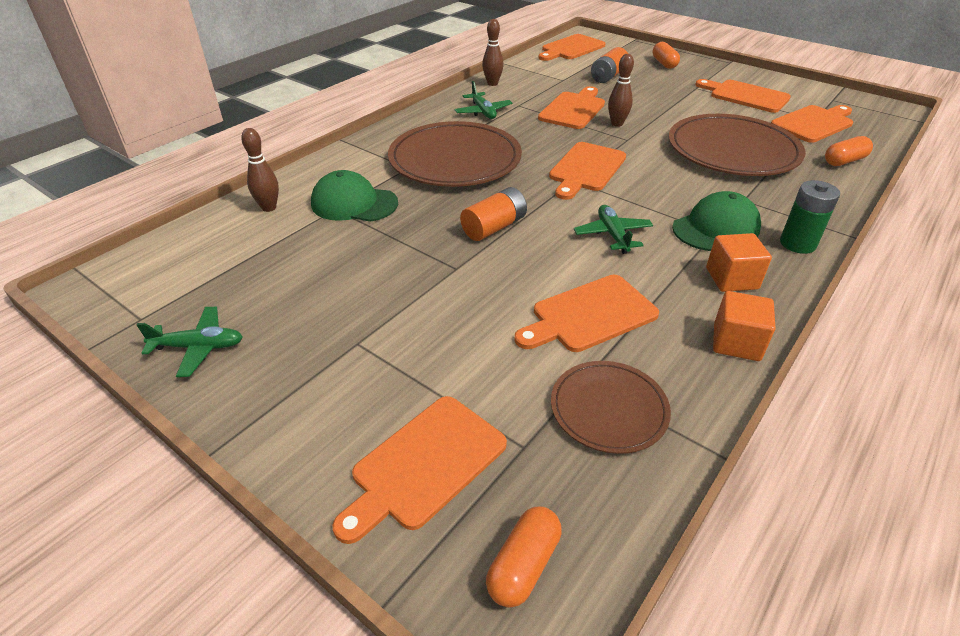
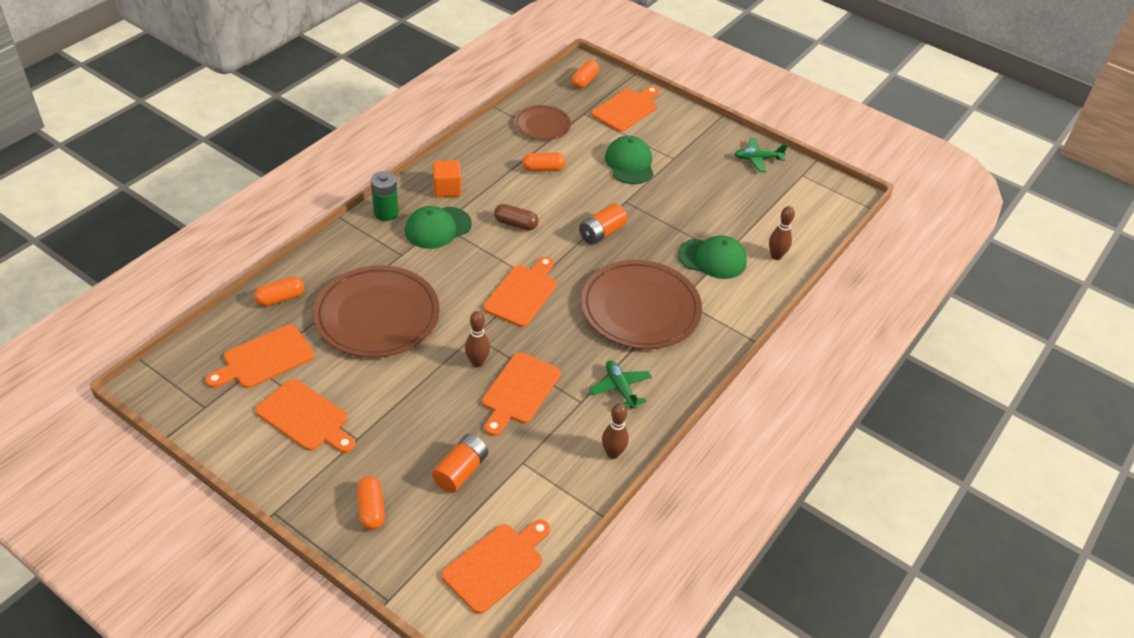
camera: 175 degrees right, 5 degrees up
(439, 330) = (629, 163): none -> green cap
(589, 315) = (543, 169): orange cutting board -> orange capsule
(612, 235) = (516, 224): green plane -> brown capsule
(736, 342) = (464, 152): orange cube -> none

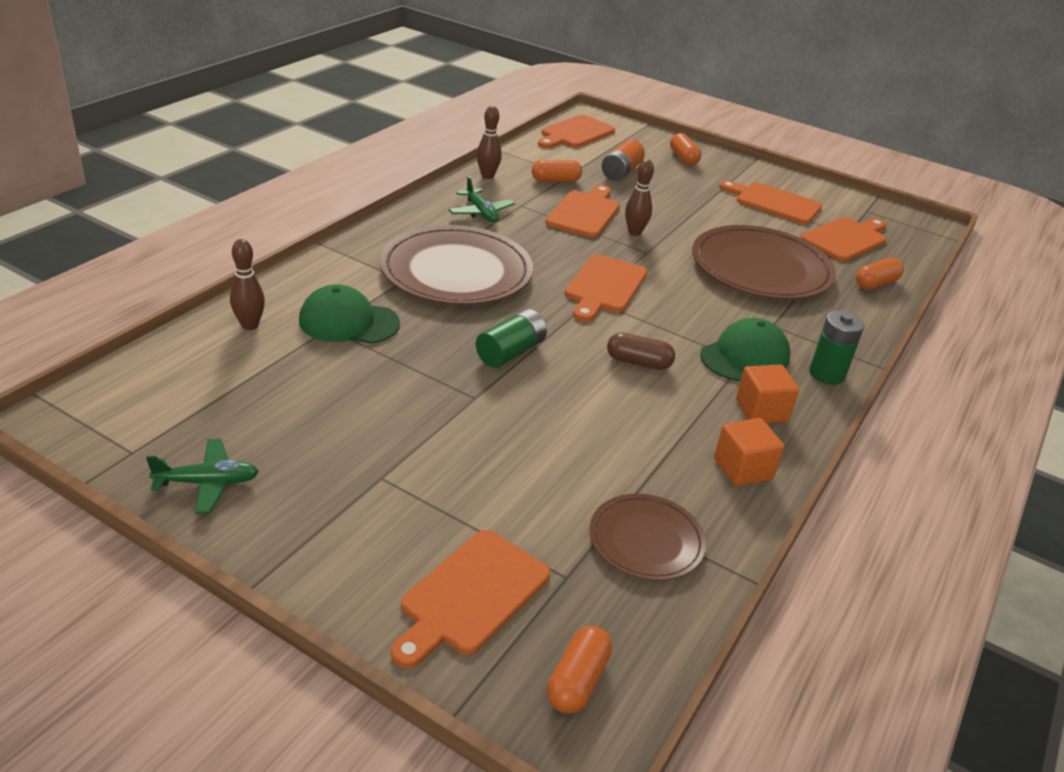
camera: 175 degrees right, 10 degrees down
(476, 155) = (743, 469): none -> orange cube
(543, 169) = (620, 448): orange capsule -> orange capsule (555, 180)
(602, 233) = (510, 352): orange battery -> green battery
(629, 163) = (467, 464): green cap -> none

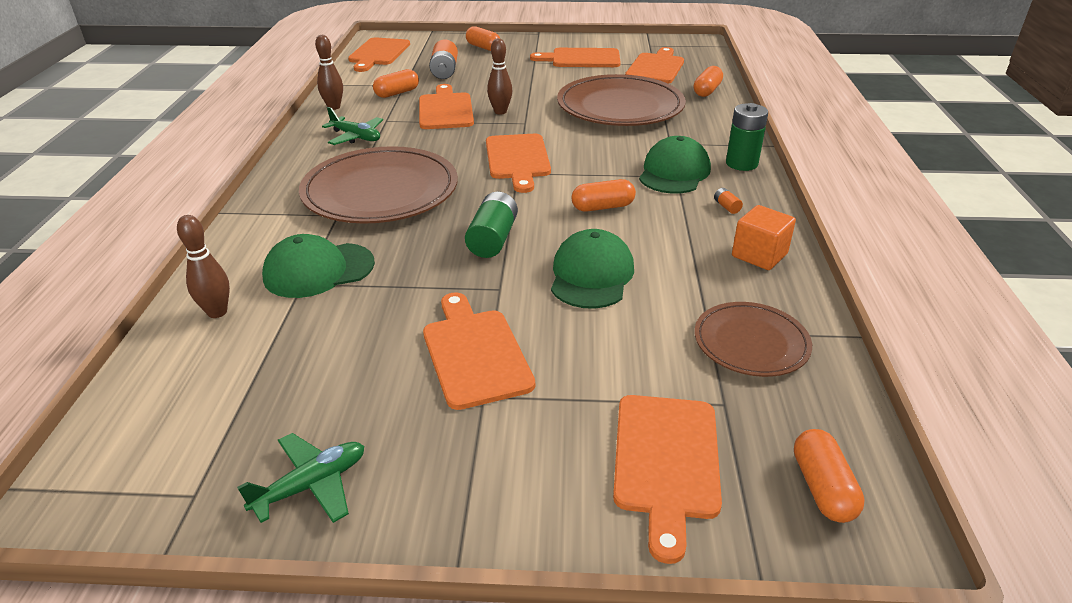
camera: 25 degrees left, 0 degrees up
(405, 442) = (475, 353): none -> orange cutting board
(564, 420) = (591, 275): none -> green cap
(638, 362) = (602, 207): brown capsule -> orange capsule
(761, 410) = (726, 207): orange cube -> orange battery

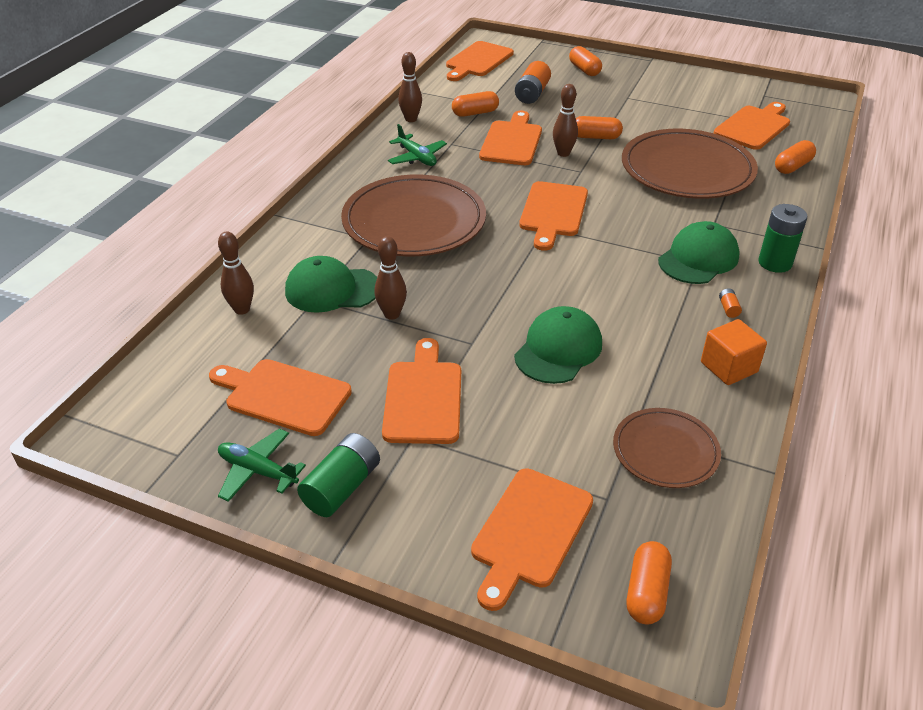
camera: 20 degrees right, 5 degrees up
(311, 485) = (258, 471): green plane -> green plane turned 135 degrees counterclockwise
(398, 280) = (392, 314): none -> brown bowling pin
(492, 239) = (489, 293): green battery -> green battery (341, 487)
(581, 59) = (679, 101): orange cutting board -> orange cutting board (283, 396)
(602, 207) = (606, 282): orange capsule -> orange capsule (595, 137)

